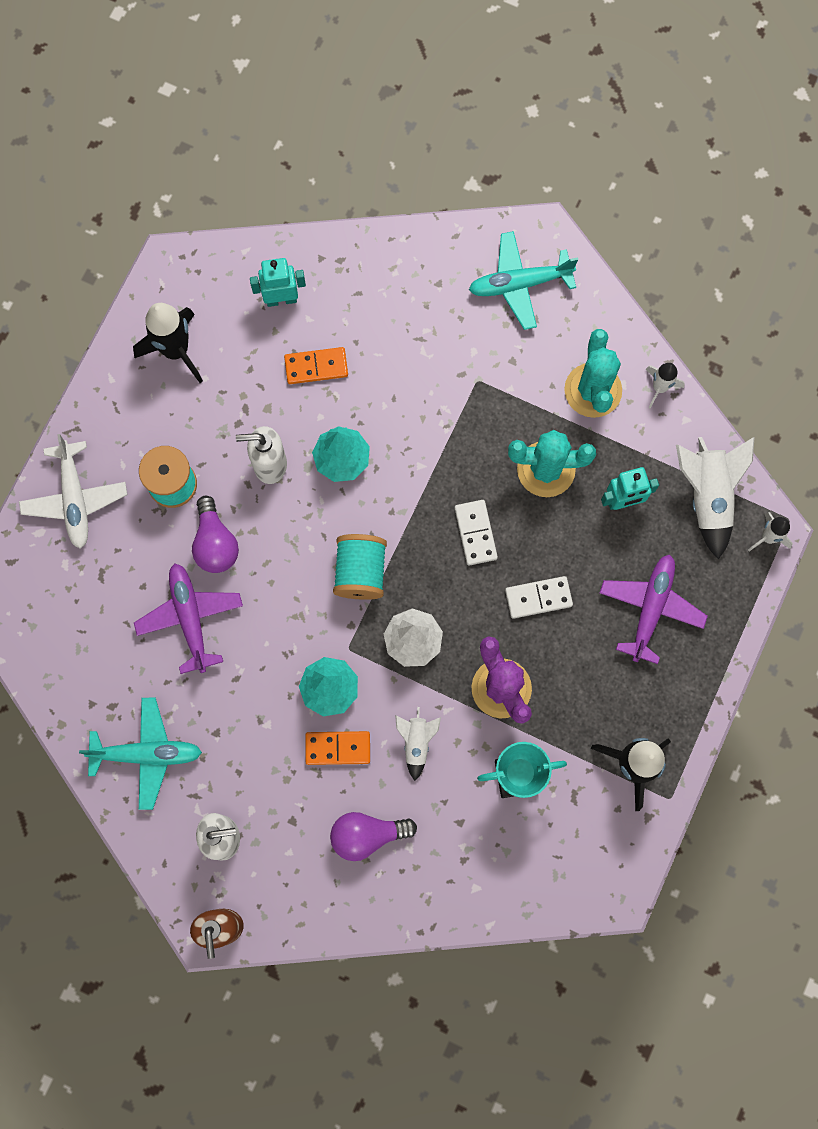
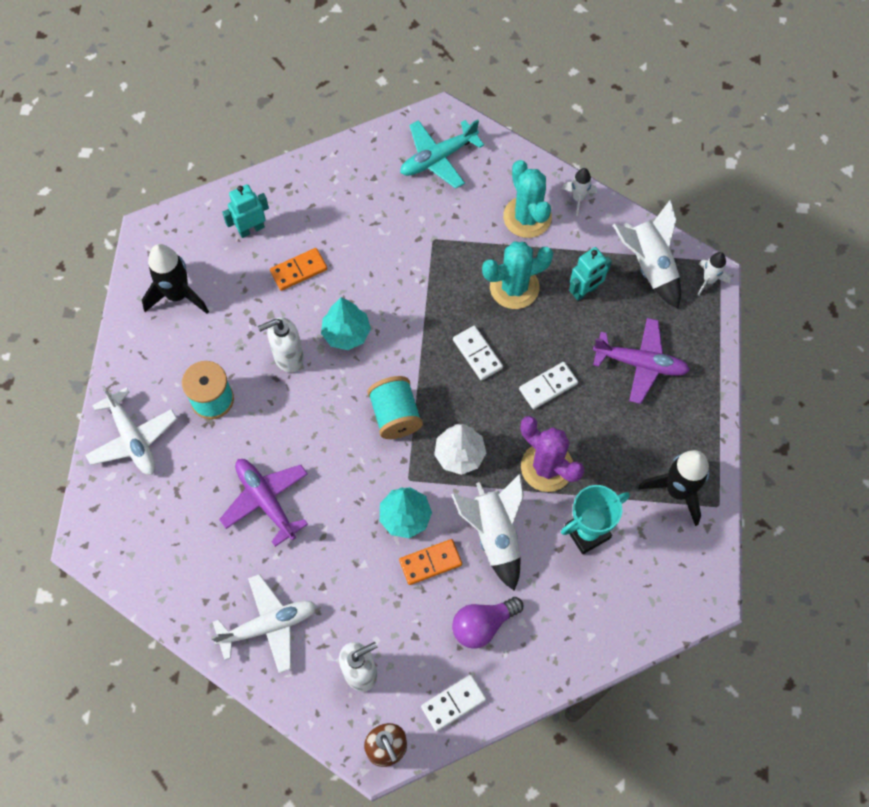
camera: 20 degrees left, 10 degrees down
(147, 754) = (269, 625): turquoise plane -> white plane
(215, 543) = (265, 434): purple light bulb -> none
(306, 905) = (453, 703): none -> white domino
(416, 742) = (494, 534): white rocket -> white rocket, size x1.77
(651, 608) = (640, 364): purple plane -> purple plane turned 105 degrees clockwise

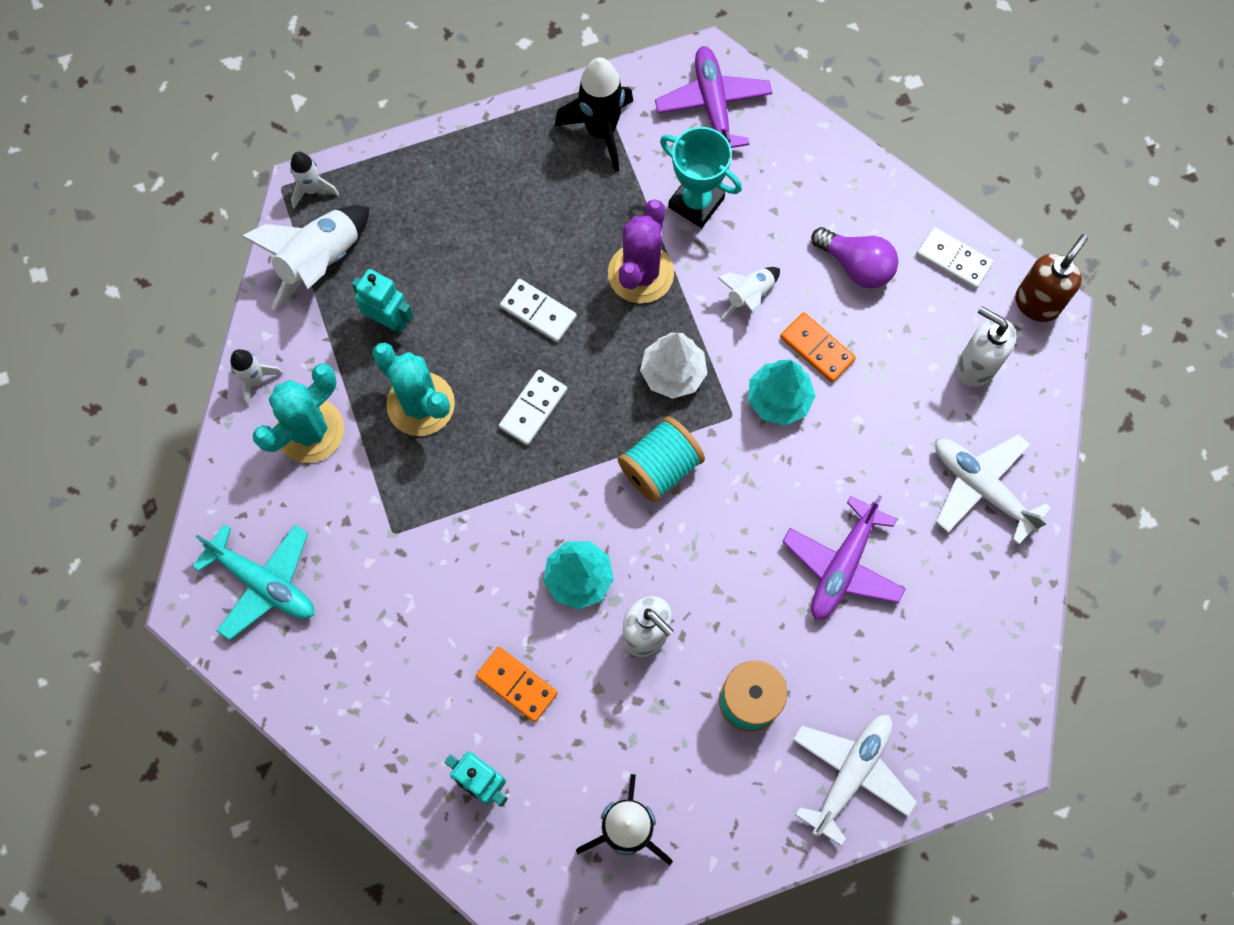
camera: 115 degrees left, 5 degrees up
(494, 534) = (749, 296): white rocket -> white rocket, size x0.56
(640, 364) = (460, 223): purple plane -> purple plane (713, 105)

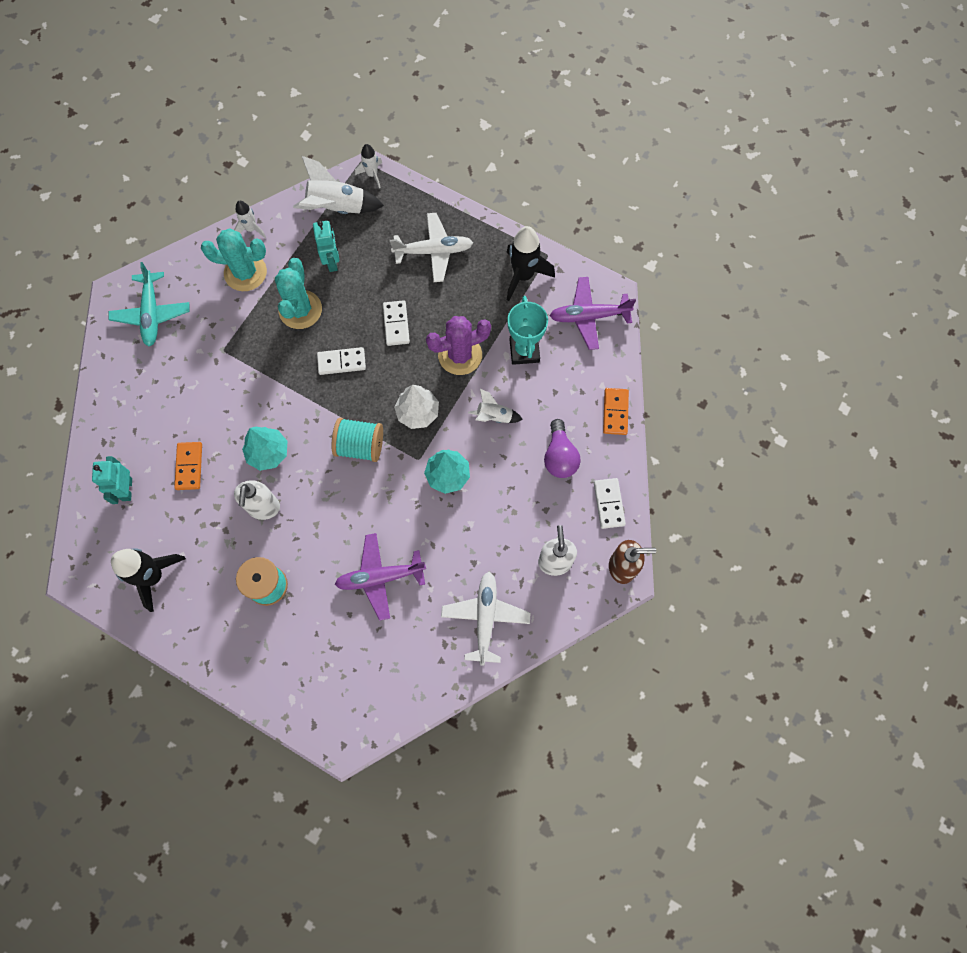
camera: 50 degrees right, 0 degrees up
(713, 105) = (588, 316): purple plane -> purple plane turned 135 degrees counterclockwise
(817, 348) = (493, 472): orange domino -> orange domino (615, 412)
(851, 773) = (267, 667): white plane -> white plane (434, 251)

